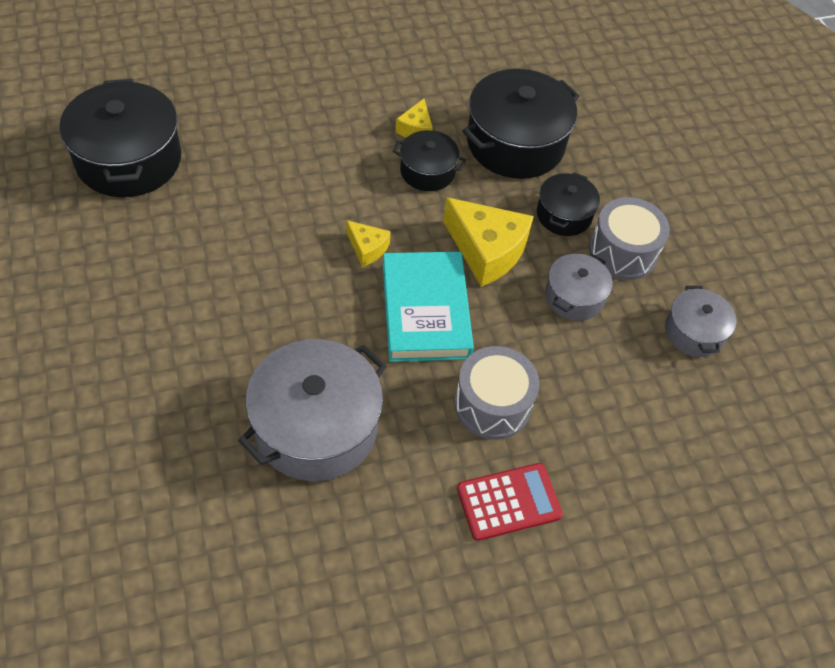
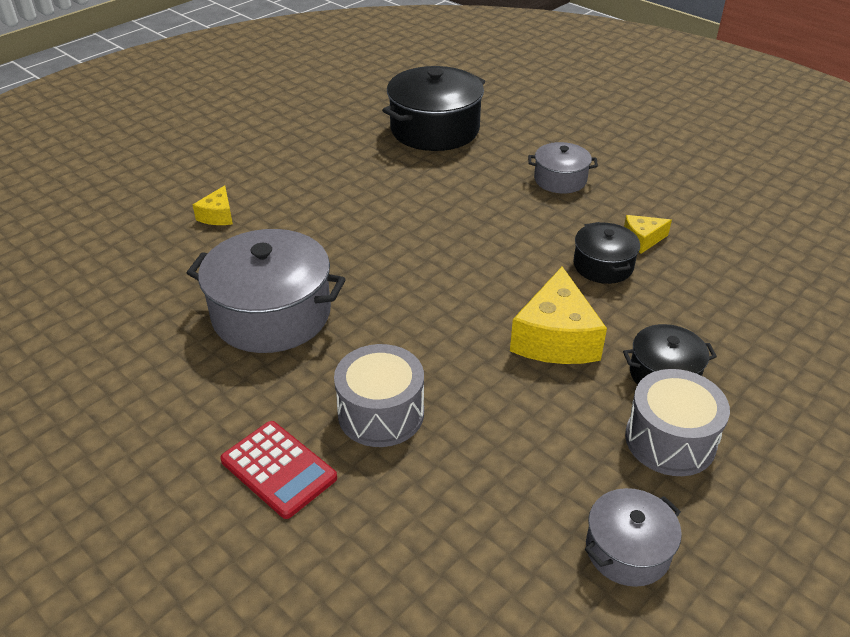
camera: 65 degrees right, 15 degrees down
(367, 248) = (478, 267): yellow cheese -> yellow cheese (218, 216)
(425, 311) = (446, 327): turquoise book -> none
(515, 143) = (710, 305): black pot -> none
(574, 297) = (567, 423): grey pot -> grey pot (560, 180)

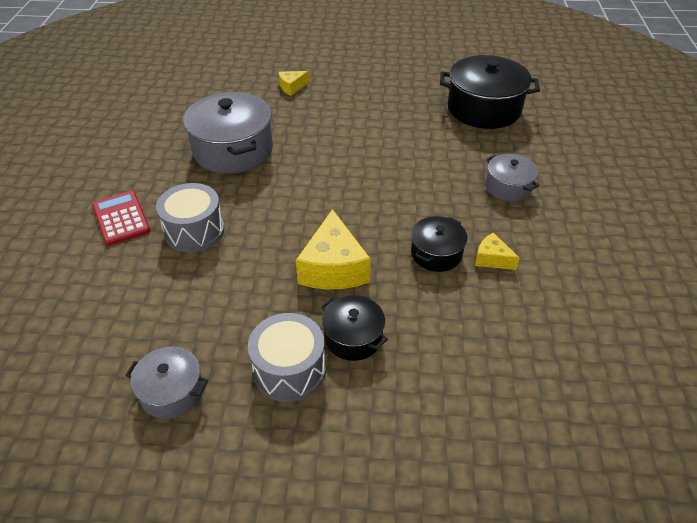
camera: 50 degrees right, 5 degrees up
(278, 469) = (121, 218): red calculator -> red calculator turned 150 degrees clockwise
(555, 338) = (333, 268): yellow cheese -> yellow cheese turned 60 degrees counterclockwise

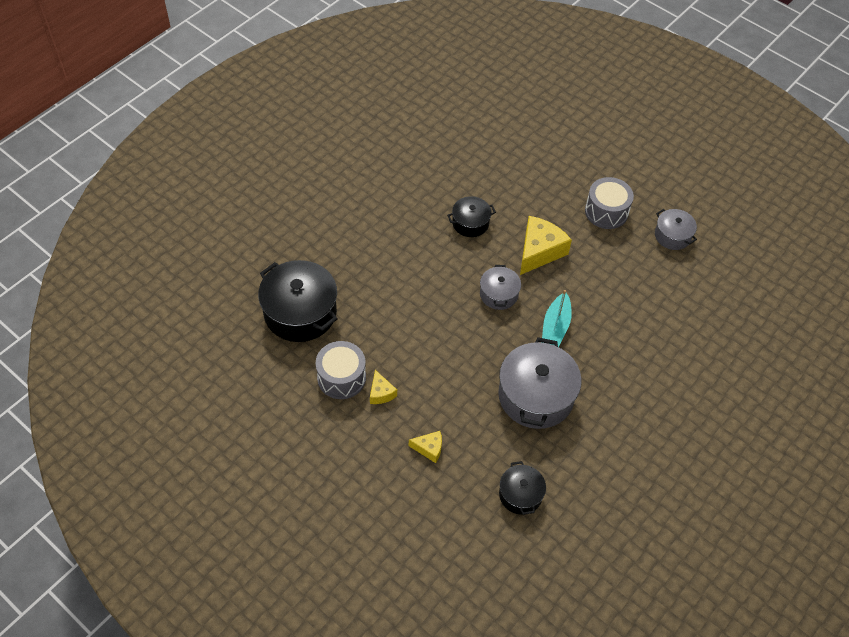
camera: 145 degrees left, 10 degrees up
(121, 218) = (655, 375): red calculator -> none
(194, 231) = (609, 332): grey drum -> grey drum (341, 377)
(256, 207) = (555, 326): none -> turquoise boat
(353, 337) = (561, 207): black pot -> black pot (520, 494)
(492, 259) = (442, 201): yellow cheese -> yellow cheese (381, 393)
(508, 187) = (373, 237): grey pot -> grey pot (499, 294)

